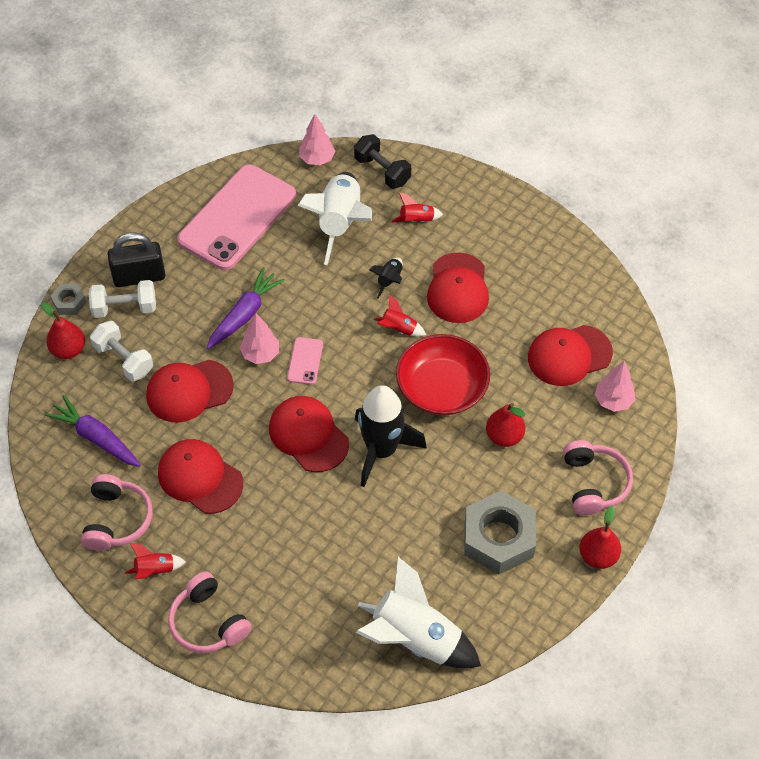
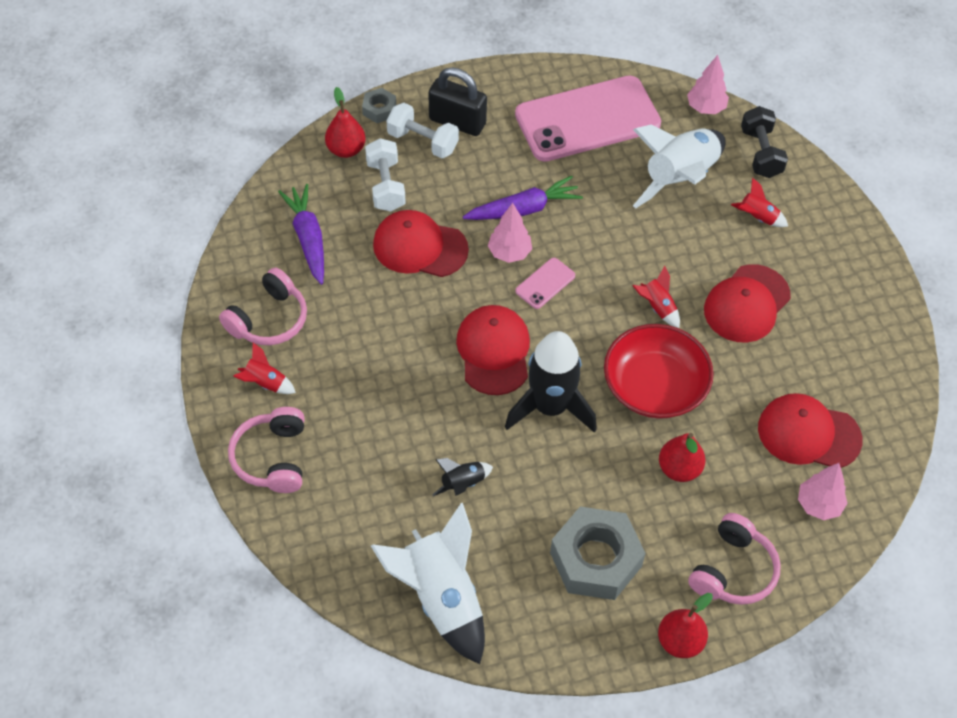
camera: 35 degrees right, 0 degrees up
(200, 477) = (367, 328): red cap -> none
(389, 281) = (685, 258): black rocket -> black rocket (463, 484)

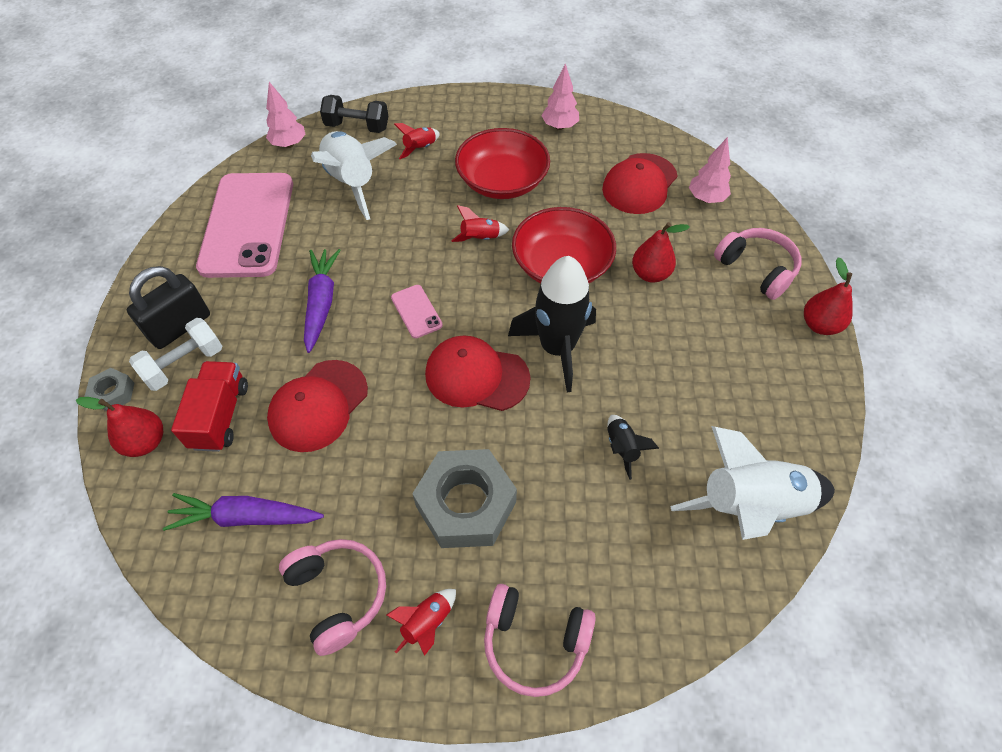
camera: 70 degrees left, 0 degrees up
(385, 186) = (220, 416): white dumbbell -> red truck
(509, 253) = (366, 329): pink tree -> pink tree (559, 126)
(596, 559) = (729, 361): grey nut -> grey nut (466, 504)
(746, 304) = (502, 181): red cap -> red bowl

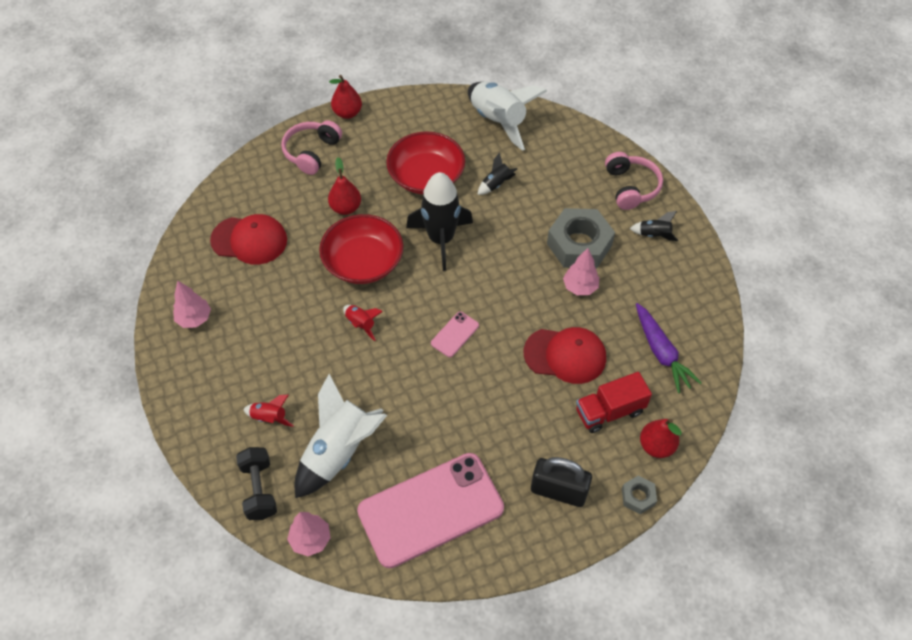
camera: 115 degrees left, 0 degrees up
(184, 364) = (587, 463): white dumbbell -> none
(321, 303) = (481, 402): purple carrot -> none
(338, 594) = (669, 281): pink headphones -> none
(427, 623) = (654, 235): red rocket -> black rocket
(476, 376) = (488, 275): red cap -> none
(502, 181) = (287, 335): red bowl -> red bowl (426, 176)
(706, 198) = (249, 195): pink tree -> pink tree (580, 287)

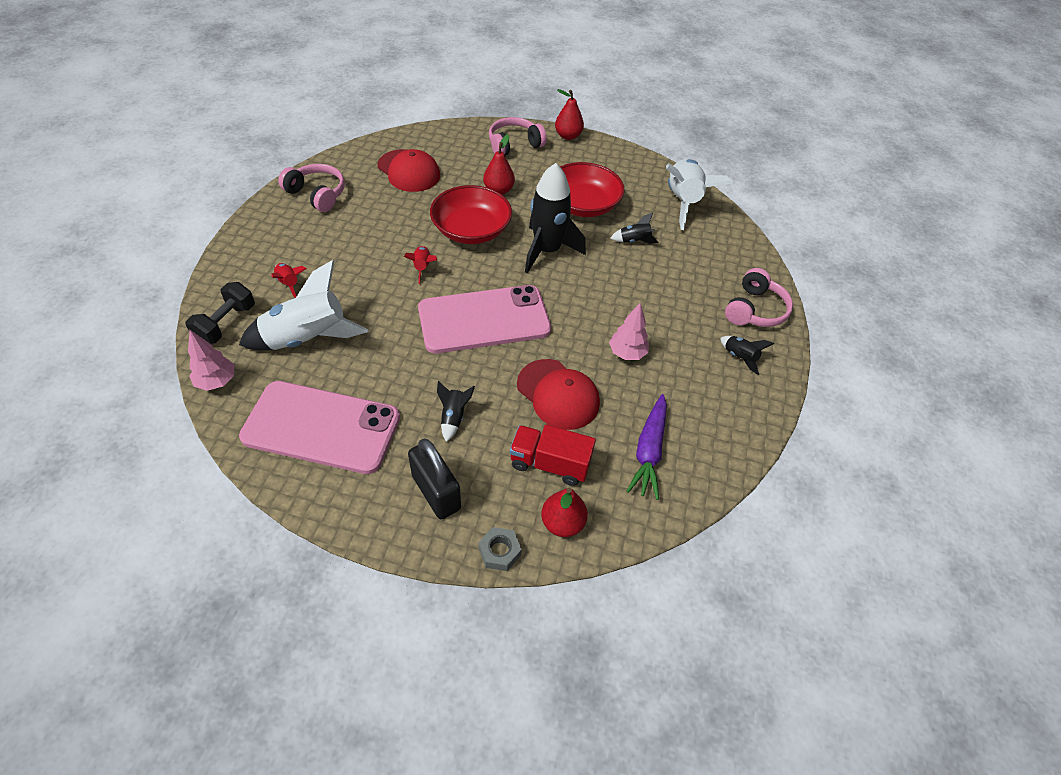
camera: 35 degrees right, 5 degrees down
(194, 319) = (317, 194): pink tree -> pink headphones
(455, 334) = (484, 319): pink phone -> pink phone, size x2.45
(513, 428) = (453, 417): none -> black rocket
(579, 244) = (660, 323): grey nut -> none

